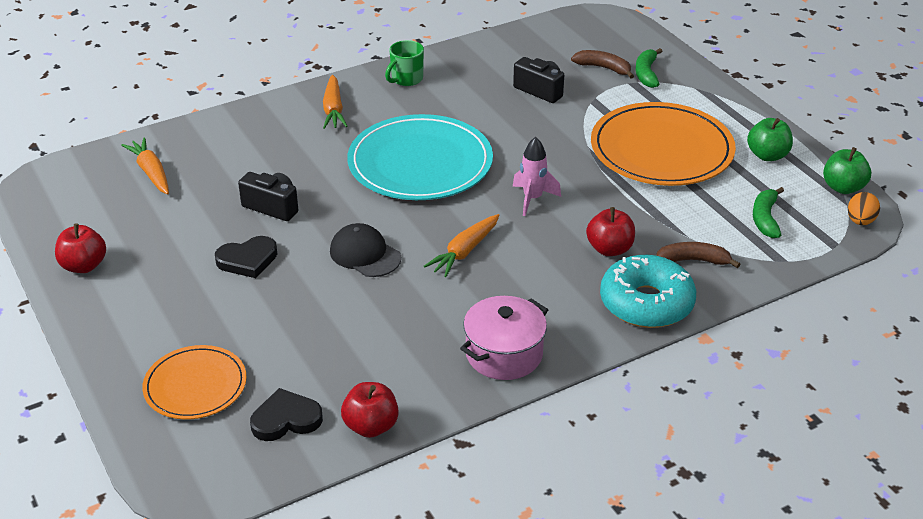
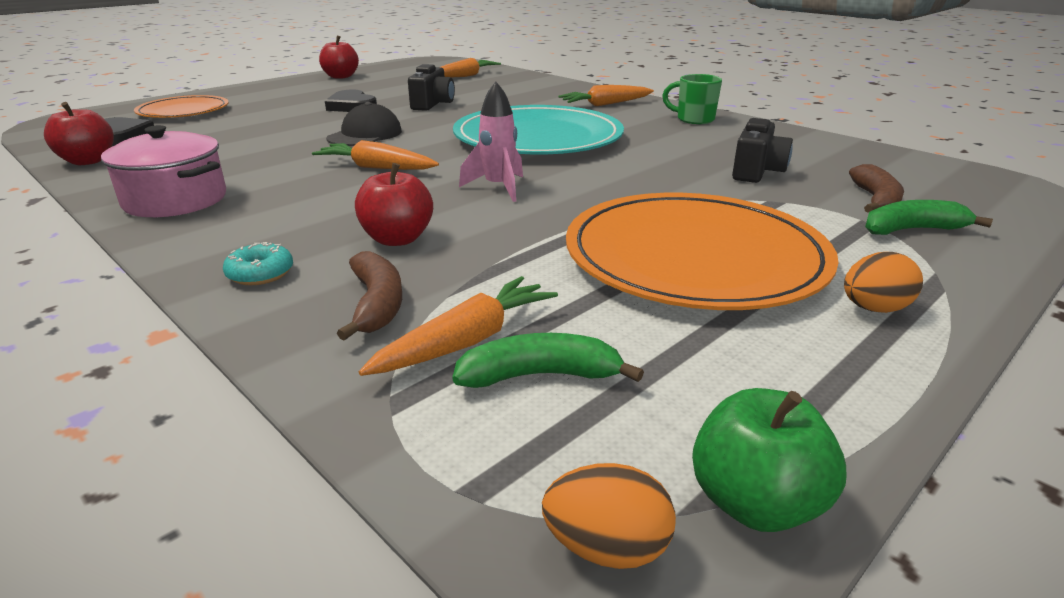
camera: 75 degrees right, 10 degrees down
(646, 303) = (260, 274): turquoise donut -> turquoise donut, size x0.42
(726, 118) = (874, 309): none -> orange egg
(734, 235) = (466, 341): none -> orange carrot
(767, 155) = (788, 366): green apple -> none

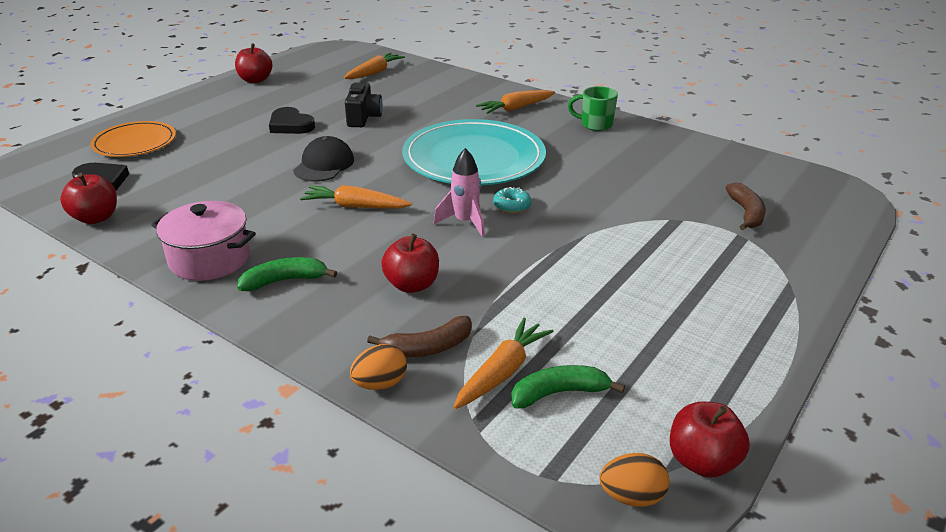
camera: 10 degrees left, 5 degrees up
(260, 274) = (328, 329): turquoise donut -> turquoise donut (512, 206)
(377, 304) = (428, 348): brown banana -> brown banana turned 90 degrees clockwise
(694, 257) = (630, 282): orange plate -> none
(755, 503) = (702, 461): green apple -> red apple
(756, 172) = (657, 187): black camera -> none
(874, 309) = (752, 317): orange egg -> orange egg (380, 384)
(912, 230) = (772, 241): green banana -> green banana (285, 281)

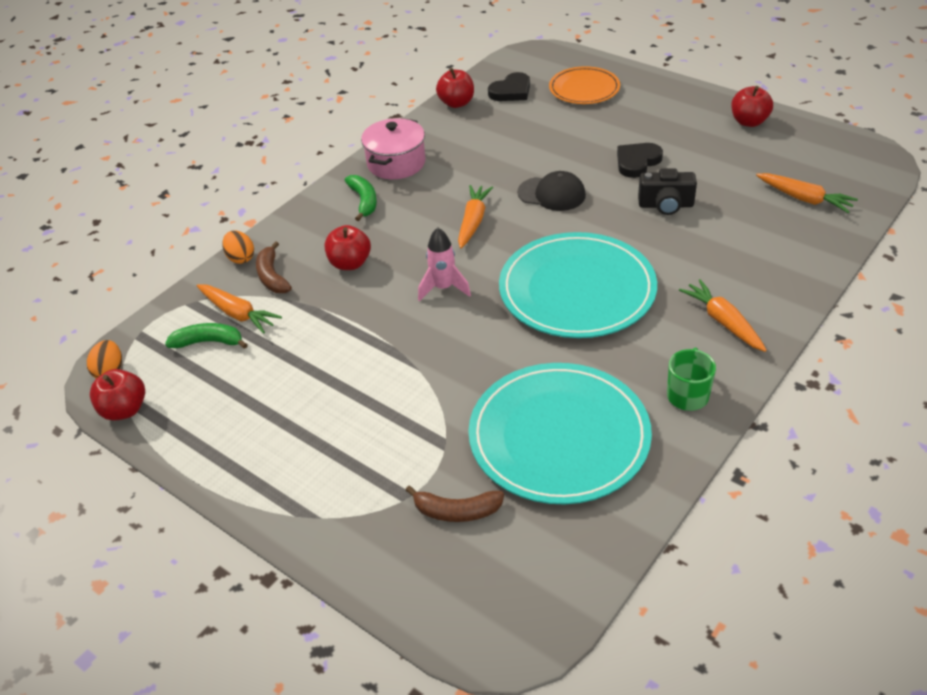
camera: 95 degrees right, 10 degrees up
(512, 206) = (474, 318): turquoise donut -> none
(559, 393) = (209, 342): green banana -> green banana turned 75 degrees counterclockwise
(651, 171) = (559, 436): none -> turquoise plate

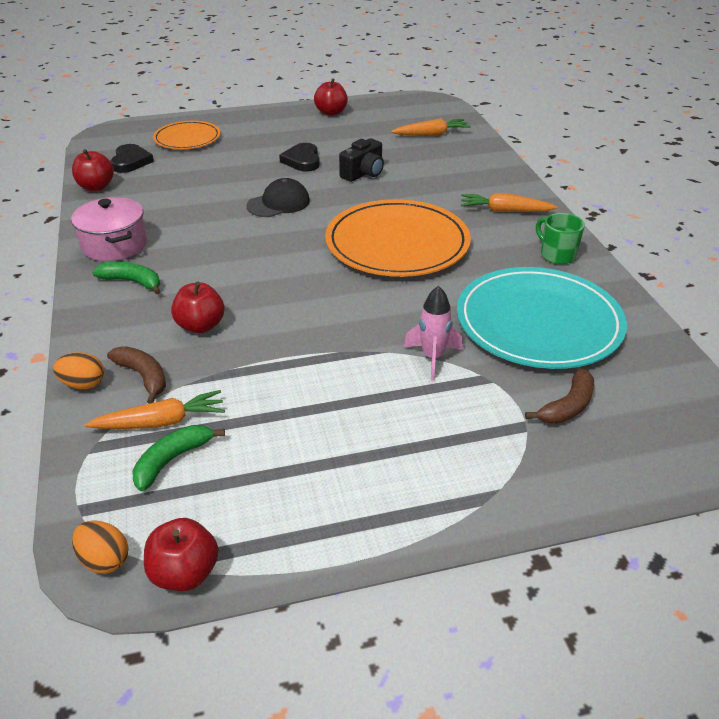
camera: 55 degrees left, 5 degrees down
(272, 276) = (143, 377): brown banana -> brown banana turned 150 degrees counterclockwise
(443, 288) = (307, 295): pink rocket -> pink rocket (432, 358)
(473, 221) = (252, 247): orange carrot -> none
(577, 290) = (397, 243): turquoise plate -> orange plate

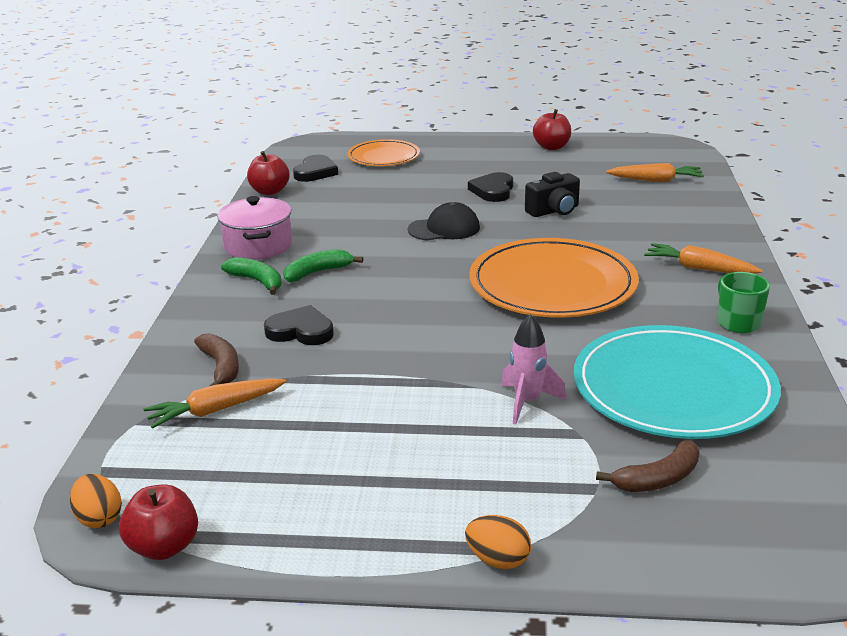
camera: 20 degrees right, 10 degrees down
(83, 384) = (162, 364): orange egg -> orange egg (498, 560)
(161, 422) = (215, 410): orange carrot -> orange carrot turned 150 degrees clockwise
(172, 460) = (207, 446): green banana -> green banana (318, 272)
(200, 326) = (301, 331): red apple -> black heart

